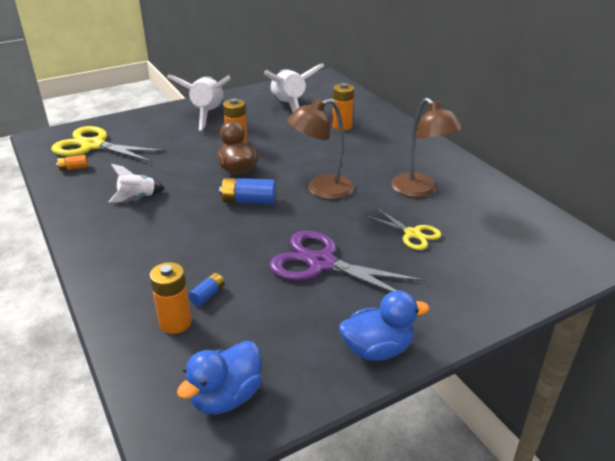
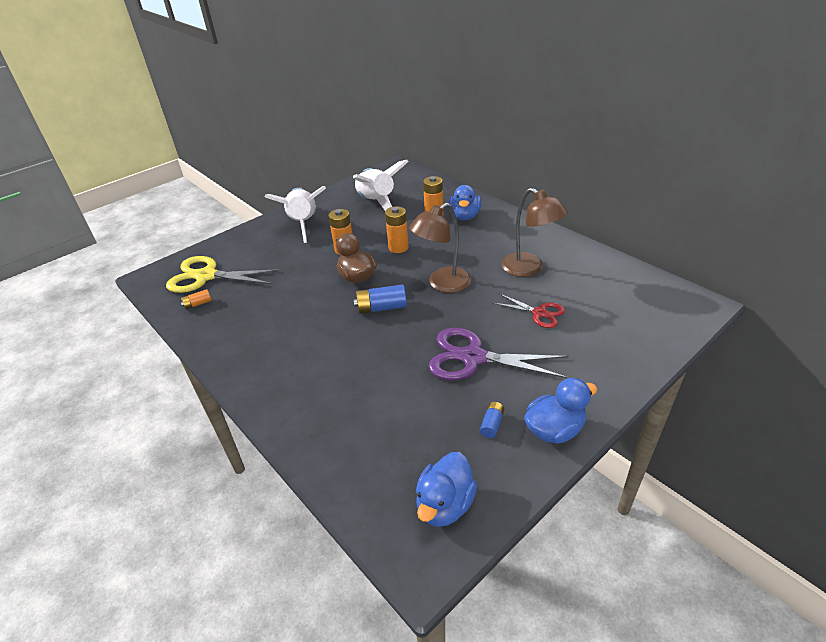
camera: 10 degrees left, 5 degrees up
(137, 197) = (275, 323): white rocket -> none
(175, 322) = (368, 443): orange battery -> orange battery (398, 247)
(207, 295) = (385, 410): blue battery -> blue battery (492, 424)
(374, 131) = (464, 216): none -> blue duck
(412, 234) = (539, 313): yellow scissors -> red scissors

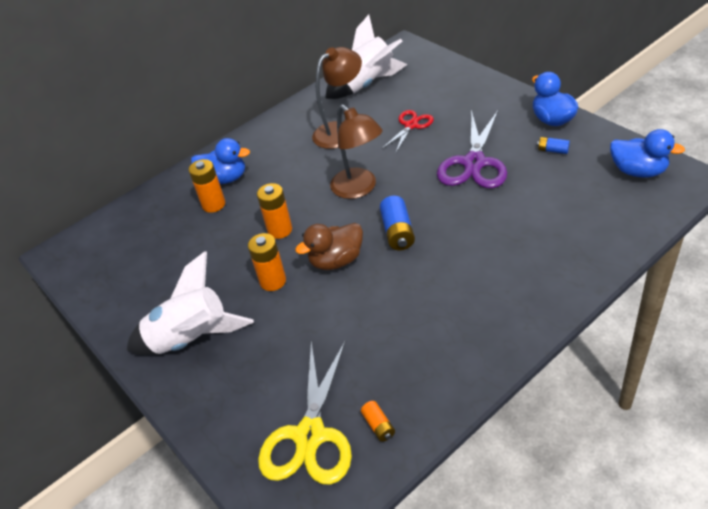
camera: 85 degrees left, 5 degrees up
(376, 202) = (159, 263): white rocket -> white rocket (367, 84)

